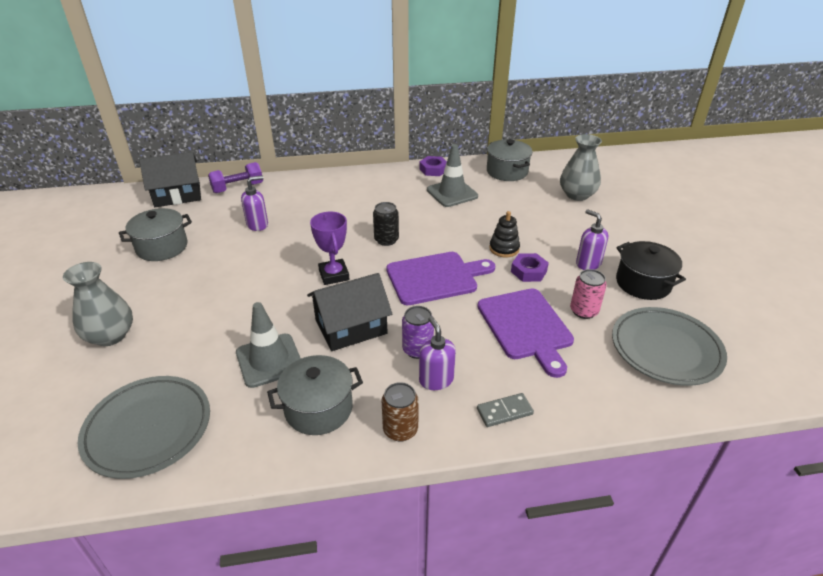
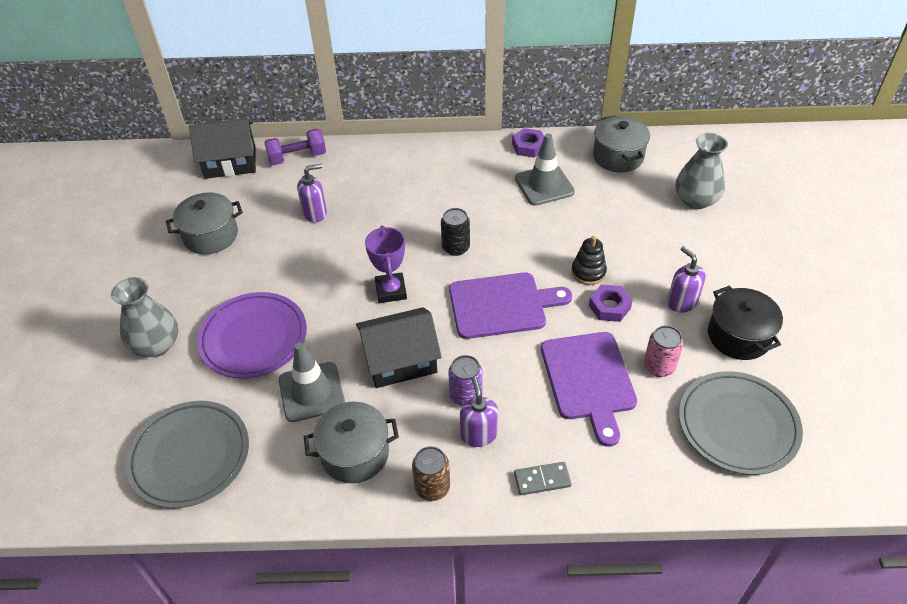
camera: 10 degrees right, 10 degrees up
(208, 322) = (254, 338): none -> purple plate

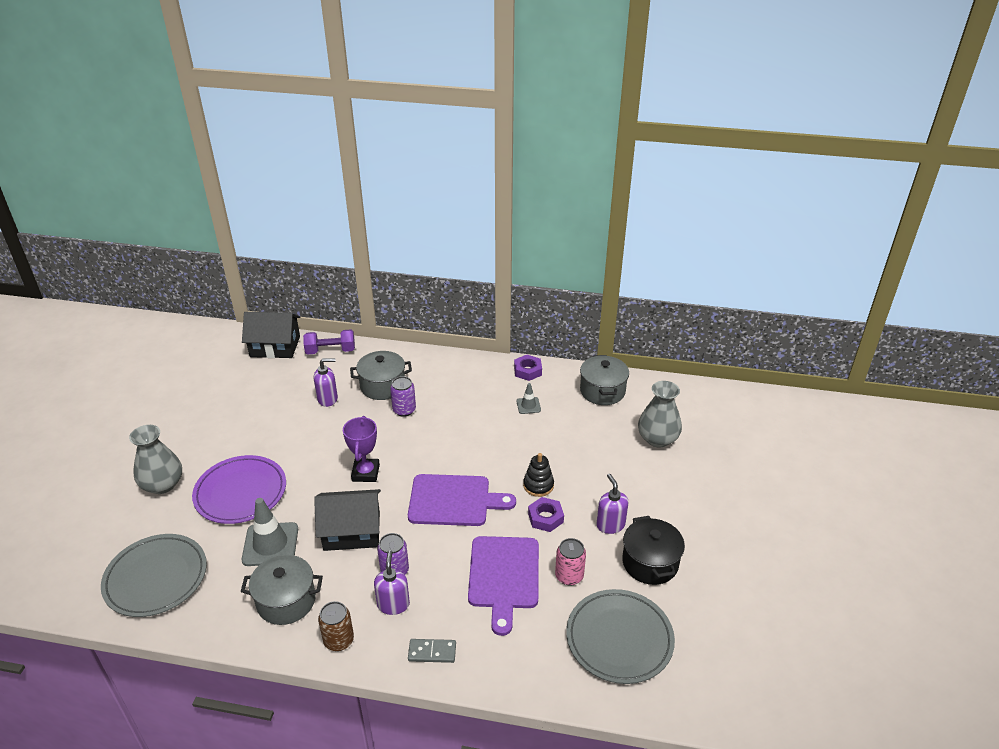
camera: 10 degrees right, 10 degrees down
(211, 236) = (237, 404): grey pot -> grey pot (382, 386)
(407, 212) = (404, 410): none -> purple can
(456, 247) = (433, 446): black can -> none
(544, 185) = (528, 405): grey traffic cone -> grey traffic cone, size x0.52

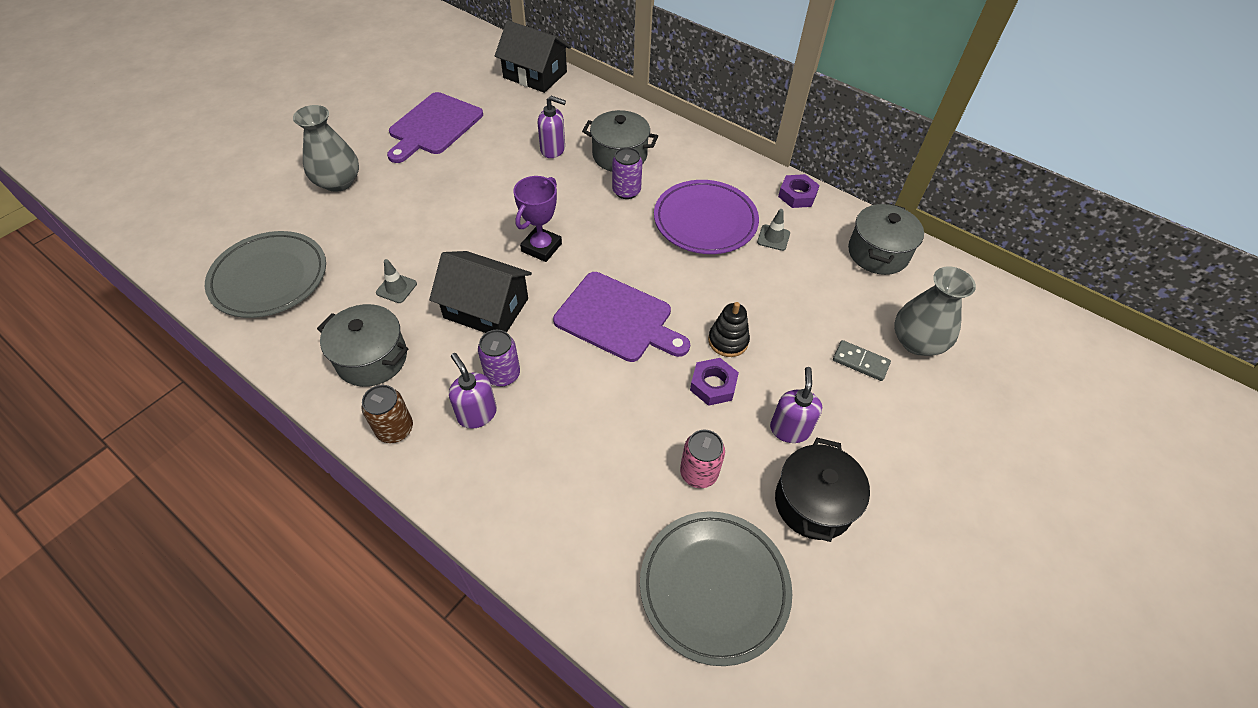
camera: 25 degrees right, 15 degrees up
(241, 492) = (404, 219): purple plate -> purple plate (705, 221)
(270, 544) = (396, 288): grey traffic cone -> grey traffic cone, size x0.52
(330, 351) = (588, 98): purple dumbbell -> none
(393, 604) = (477, 414): purple soap dispenser -> purple soap dispenser turned 60 degrees counterclockwise
(432, 652) = (483, 492): grey domino -> grey domino (860, 362)
(504, 576) = (620, 437): purple cutting board -> purple cutting board (434, 126)

